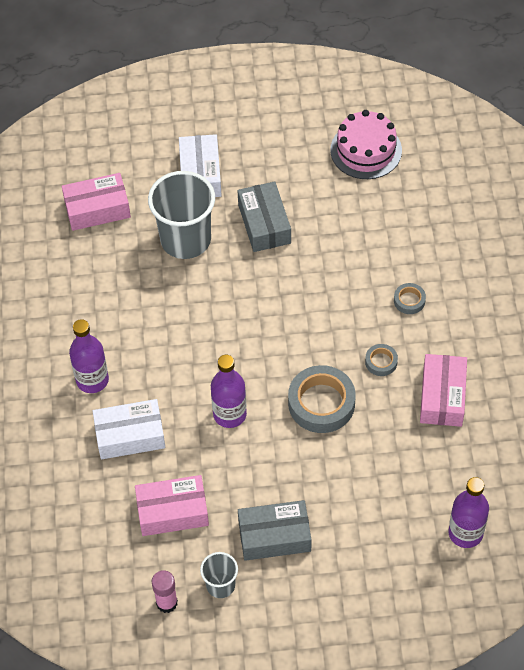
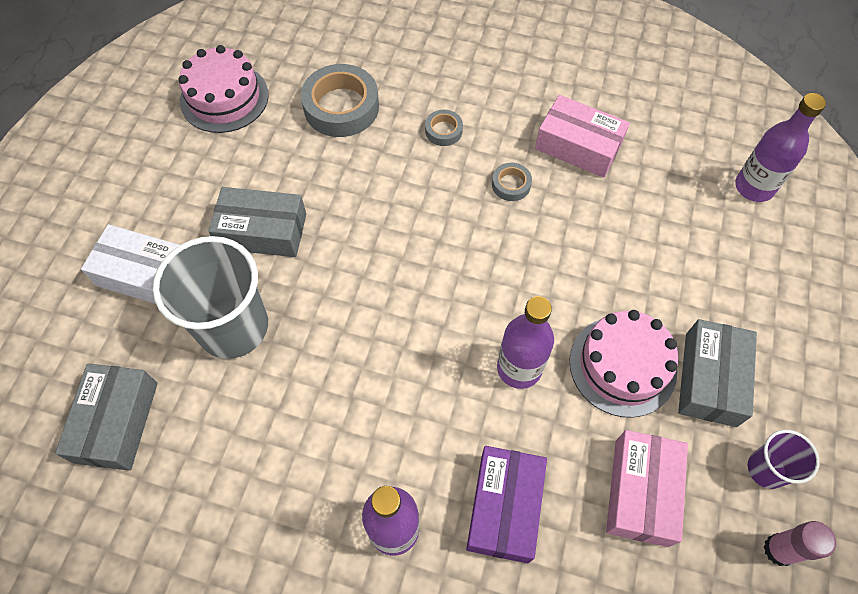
camera: 70 degrees left, 5 degrees up
(97, 209) = (116, 422): pink box -> grey box
(130, 435) = (504, 507): white box -> purple box
(220, 585) = (766, 469): grey cup -> purple cup
(260, 477) = (622, 365): none -> pink cake
(321, 403) = (542, 262): grey tape -> grey tape (341, 107)

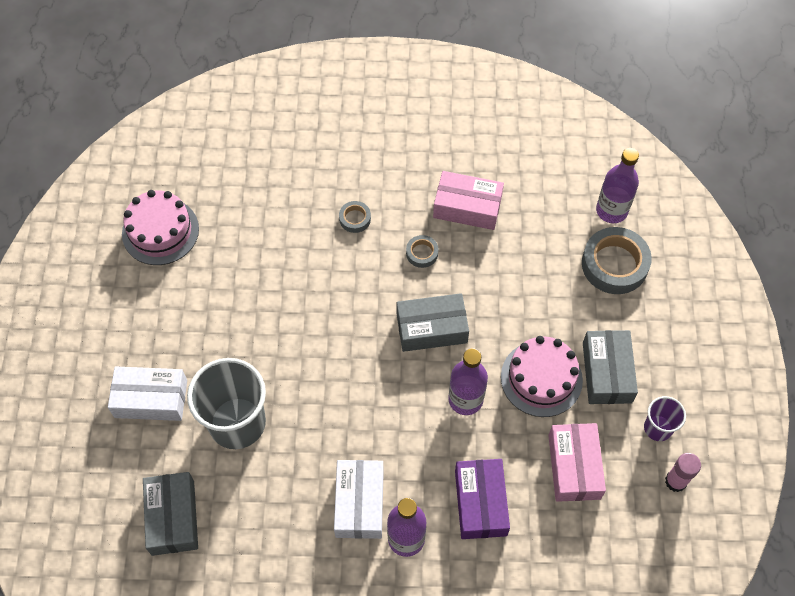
camera: 15 degrees left, 0 degrees up
(262, 231) = (233, 340): grey box -> grey box (431, 328)
(341, 107) = (263, 217): grey tape -> grey tape (614, 264)
(348, 465) = (359, 503): none -> white box

